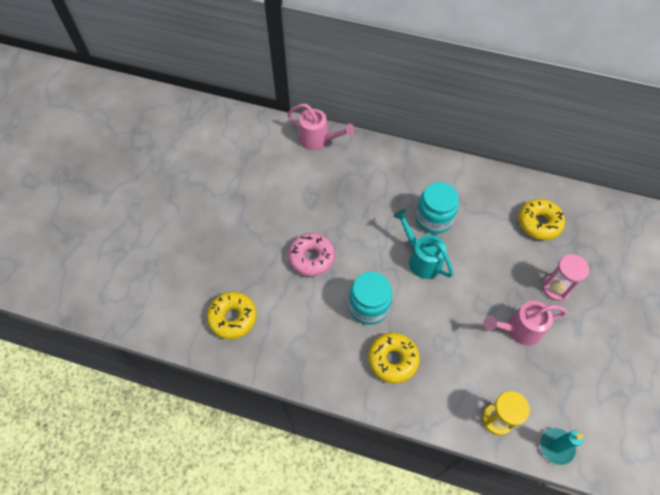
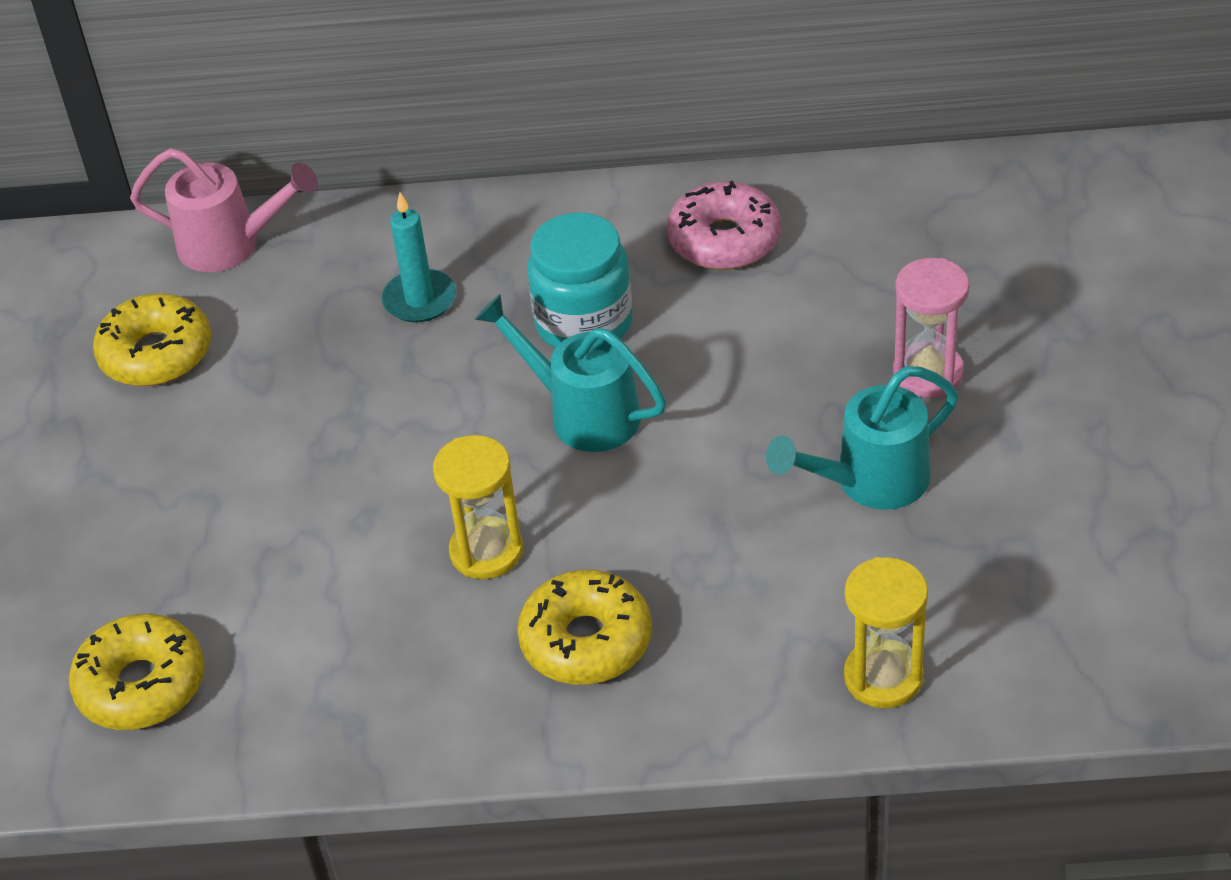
camera: 15 degrees left, 15 degrees down
(311, 258) = (303, 496): pink donut -> pink donut (724, 240)
(368, 306) = (486, 551): turquoise jar -> yellow hourglass
(519, 329) = (870, 481): pink watering can -> turquoise watering can
(539, 223) = (842, 256): yellow donut -> yellow donut (156, 354)
(556, 446) = (1041, 684): turquoise candle -> turquoise candle (420, 300)

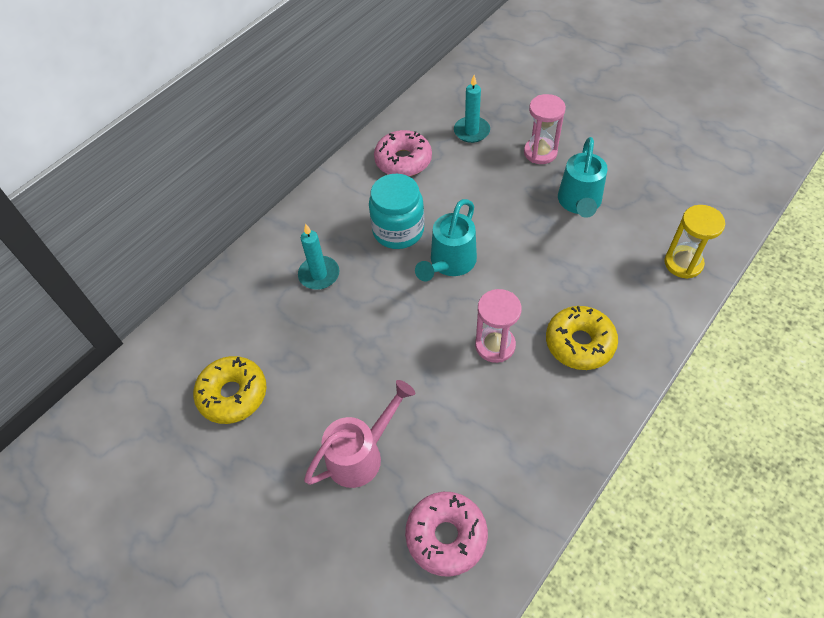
camera: 50 degrees left, 10 degrees up
(141, 685) = (446, 536): yellow donut -> pink donut
(230, 245) = (197, 321): pink watering can -> pink watering can (361, 454)
(486, 551) = (495, 345): yellow hourglass -> pink hourglass
(583, 413) = (450, 263): turquoise watering can -> turquoise watering can turned 45 degrees counterclockwise
(877, 271) = (471, 131): none -> turquoise candle

